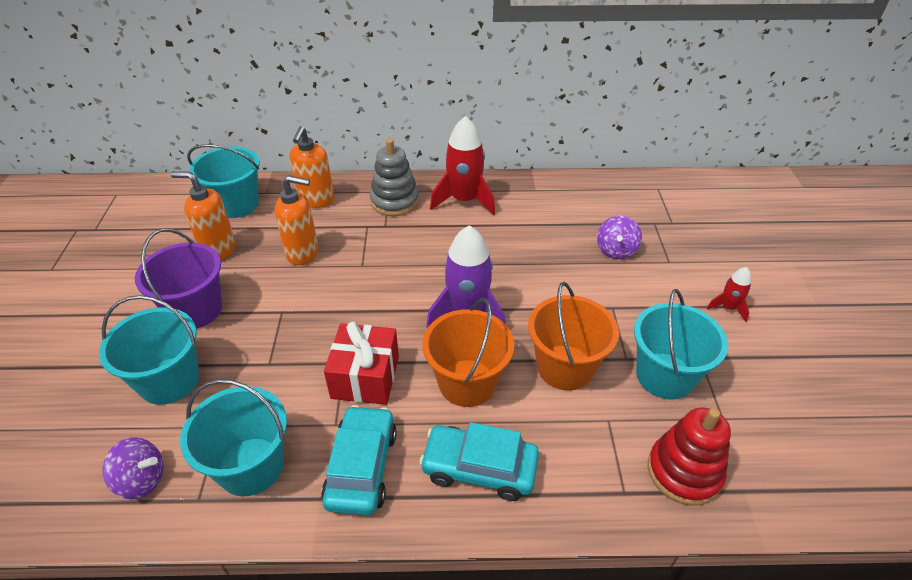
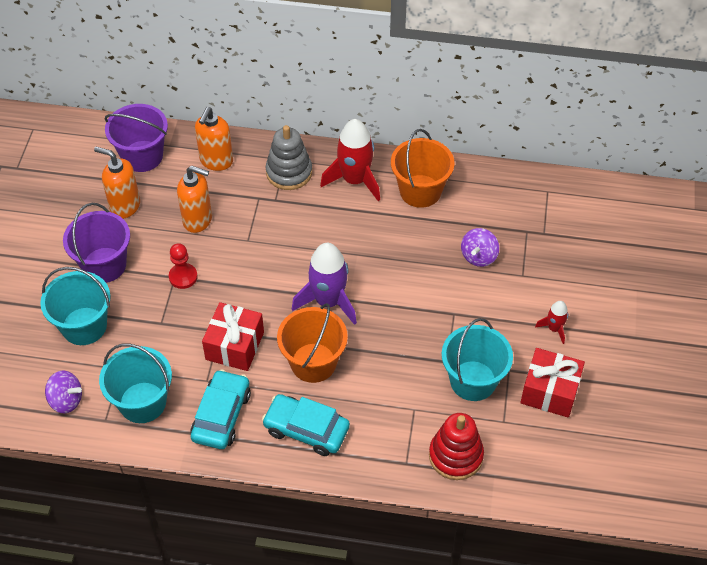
camera: 10 degrees right, 10 degrees up
(236, 204) = (142, 156): turquoise bucket -> purple bucket
(292, 310) = (183, 277): none -> red pawn
(565, 367) = (395, 361): orange bucket -> orange bucket (420, 191)
(758, 375) = (550, 391): none -> red gift

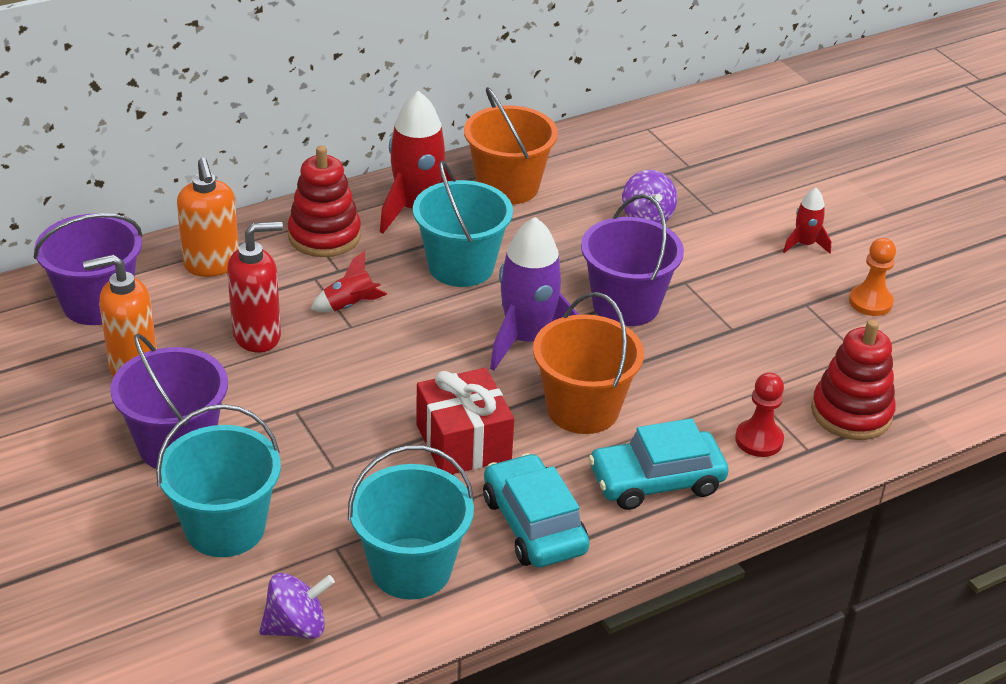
camera: 40 degrees left, 15 degrees down
(183, 277) = (307, 404): red pawn -> red pawn (759, 440)
(198, 220) = (258, 336): orange soap dispenser -> red soap dispenser
(259, 226) = (350, 306): none -> red rocket
(289, 172) = (324, 236): grey stacking toy -> red stacking toy
(404, 310) = (625, 305): none -> purple bucket
(473, 381) = (782, 333): turquoise bucket -> turquoise bucket (461, 266)
(550, 391) = (870, 302): red gift -> orange pawn

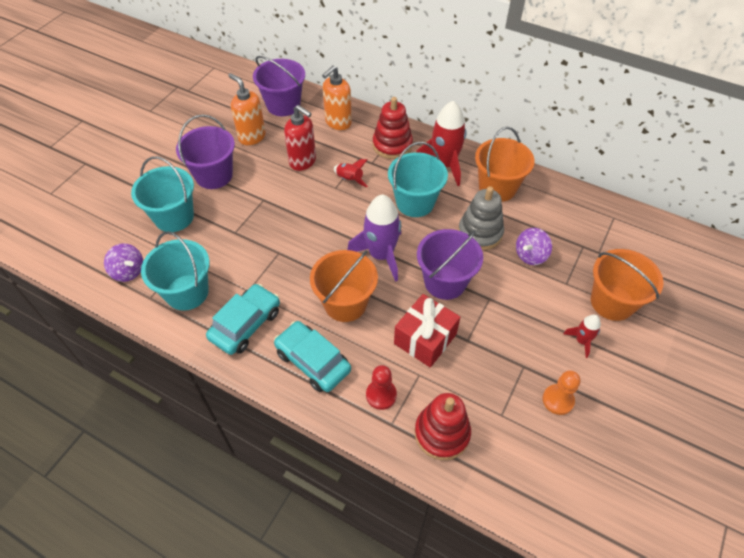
camera: 60 degrees right, 15 degrees up
(463, 442) = (285, 268): red gift -> red gift (425, 339)
(571, 238) = (480, 233): none -> grey stacking toy
(769, 195) = (612, 302): none -> orange bucket

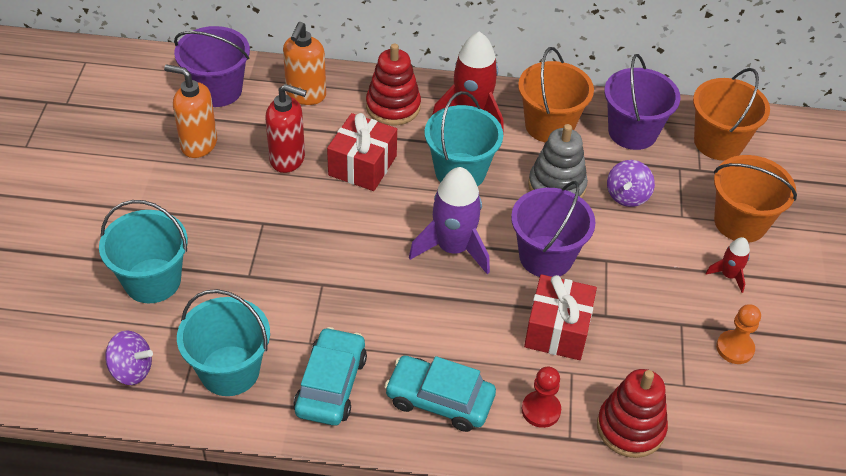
camera: 25 degrees left, 5 degrees down
(214, 175) = (175, 210): purple bucket -> purple bucket (632, 132)
(345, 303) = (441, 319): orange bucket -> orange bucket (718, 142)
(349, 179) = (362, 165): red rocket -> red gift

